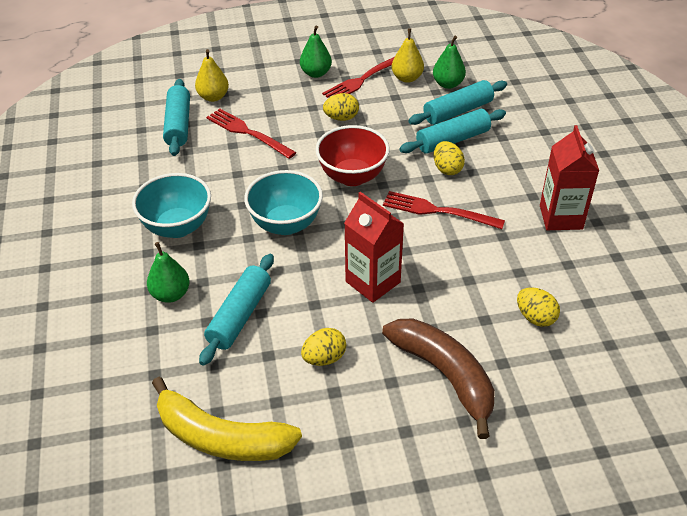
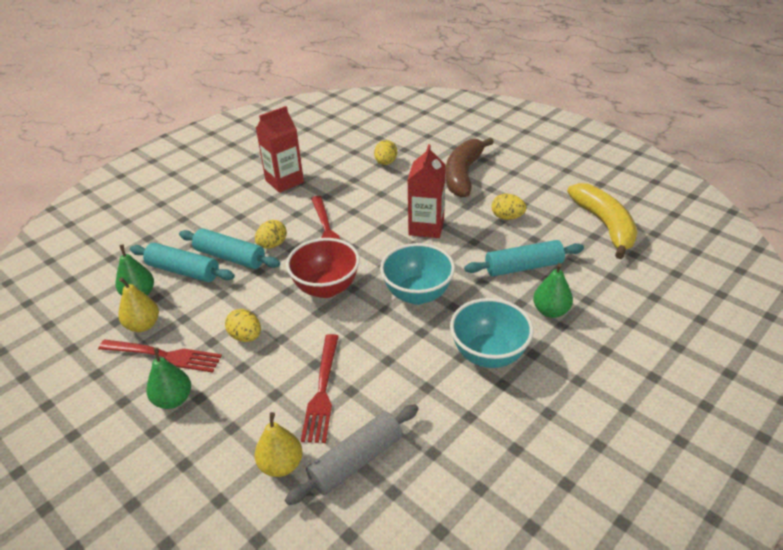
camera: 125 degrees left, 5 degrees down
(178, 124) = (356, 460): turquoise rolling pin -> grey rolling pin

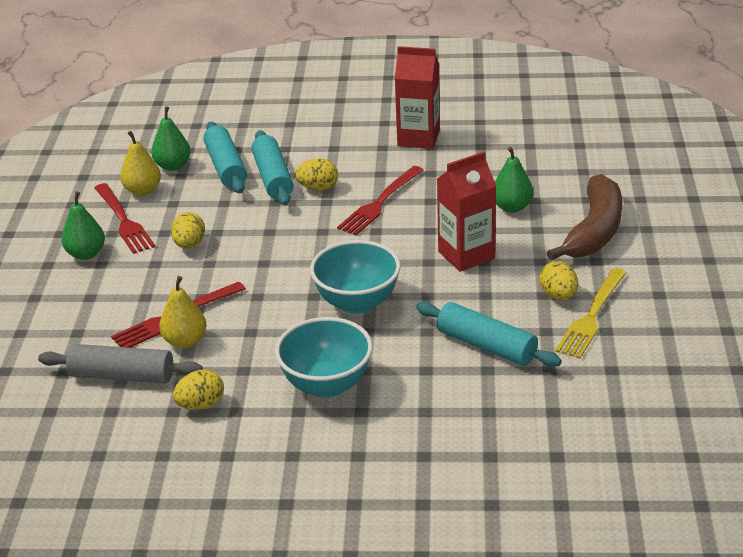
camera: 50 degrees right, 5 degrees down
(281, 465) = (79, 342): yellow pear -> yellow pear (185, 341)
(326, 288) = (299, 249): red bowl -> none
(385, 163) = (539, 174): yellow egg -> yellow egg (201, 405)
(463, 175) = (594, 230): brown banana -> brown banana turned 135 degrees clockwise
(539, 217) = (592, 316): none -> yellow fork
(550, 311) = (438, 394): green pear -> green pear (511, 207)
(604, 225) = (643, 368): yellow banana -> none

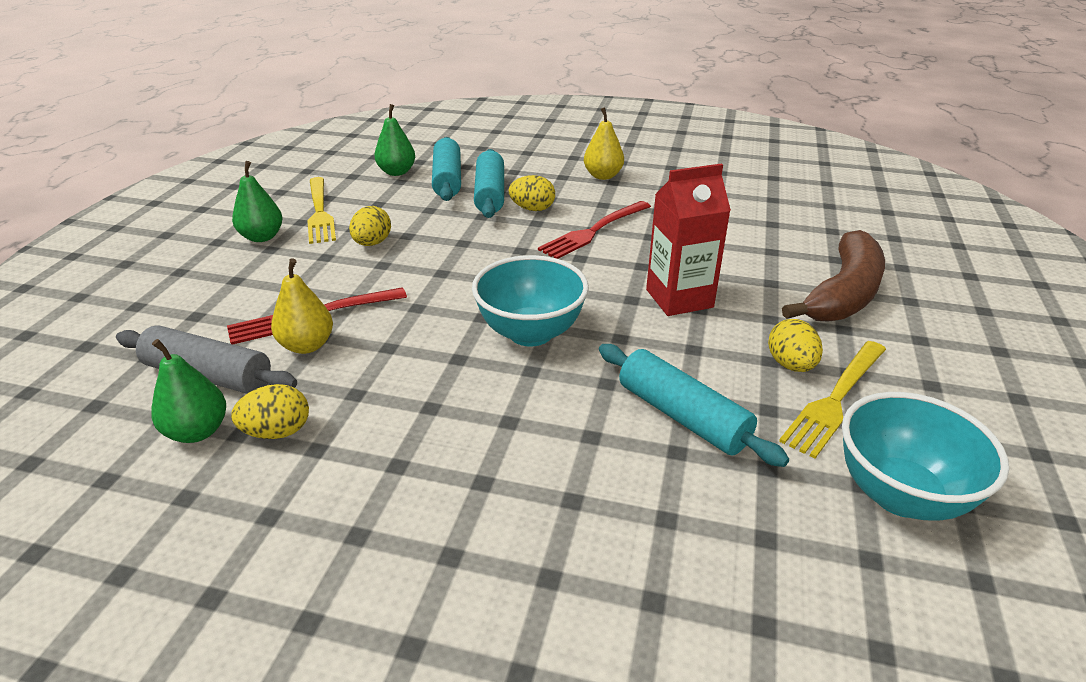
camera: 10 degrees right, 0 degrees up
(124, 221) = (320, 212): red fork -> yellow fork
(143, 190) = (355, 189): yellow pear -> yellow pear (603, 176)
(326, 385) = (451, 433): turquoise bowl -> turquoise bowl (900, 495)
(418, 138) = (653, 179): red carton -> none
(511, 207) = (743, 255): green pear -> green pear (197, 431)

